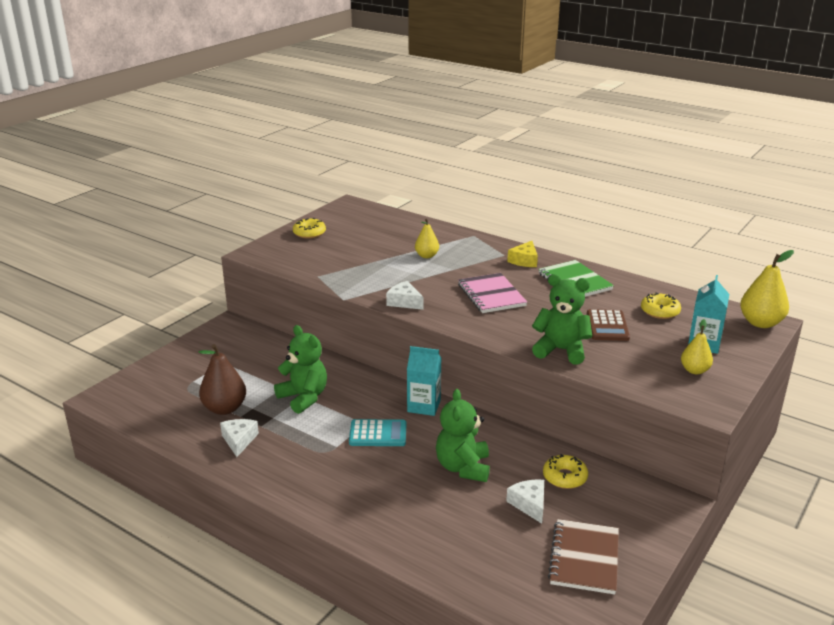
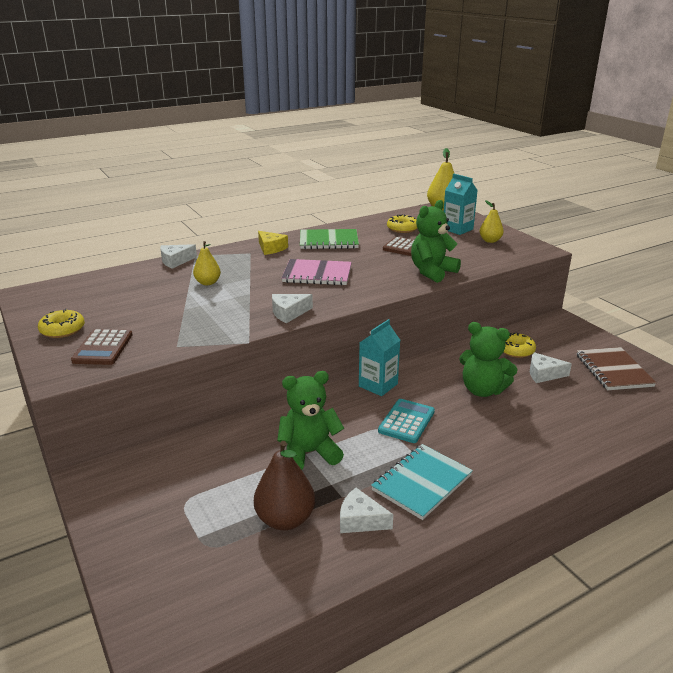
camera: 65 degrees left, 0 degrees up
(296, 253) = (103, 348): none -> brown calculator
(297, 460) = (422, 483): none -> turquoise notebook
(453, 232) = (175, 261): none -> white cheese
(584, 558) = (613, 370): brown notebook -> brown notebook turned 45 degrees clockwise

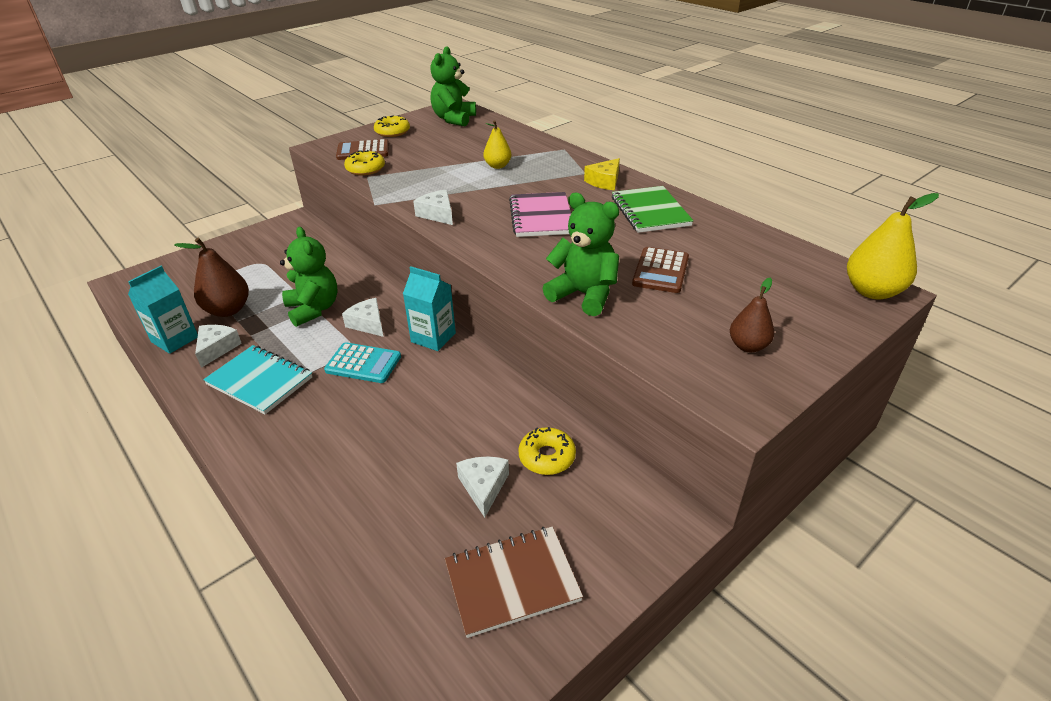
camera: 80 degrees right, 10 degrees up
(175, 261) = (544, 143): white cheese -> white cheese (368, 324)
(402, 229) = (739, 260): yellow donut -> yellow donut (365, 169)
(457, 229) = (778, 310): turquoise carton -> turquoise carton (175, 339)
(482, 390) = (432, 422): green teddy bear -> green teddy bear (454, 119)
(490, 241) = (748, 346): yellow pear -> brown pear

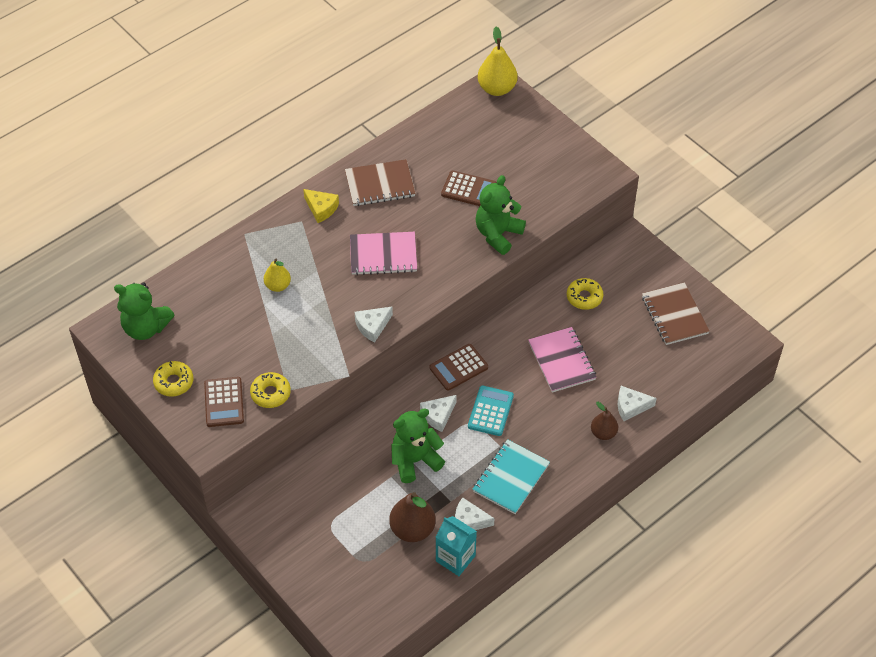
camera: 90 degrees left, 15 degrees up
(431, 430) = (561, 361): none -> pink notebook
(433, 337) = (458, 367): turquoise carton -> brown calculator
(483, 487) = (610, 330): white cheese -> white cheese (631, 407)
(650, 211) = (380, 184): green notebook -> brown notebook
(748, 346) = (554, 160): brown pear -> brown pear (603, 433)

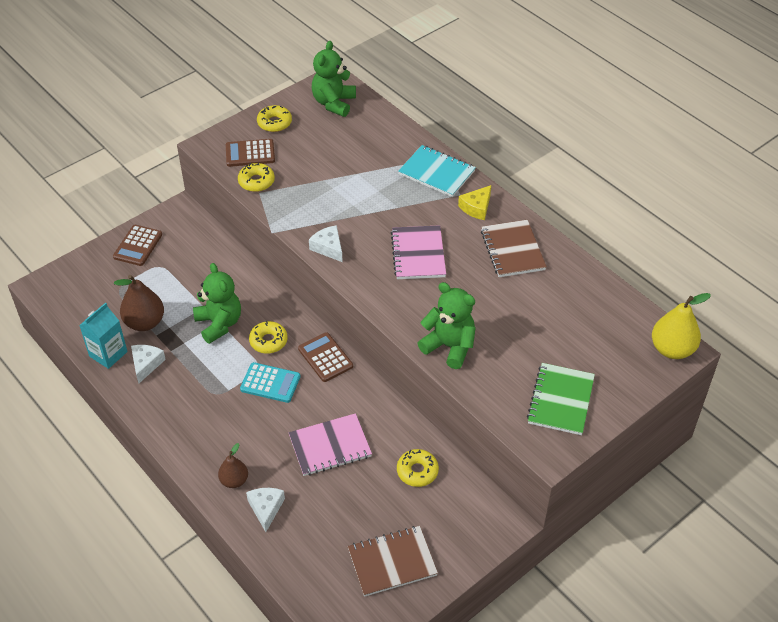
camera: 90 degrees right, 5 degrees down
(278, 286) = (379, 181): yellow pear -> none
(438, 415) = (268, 341): white cheese -> yellow donut
(468, 189) = (512, 322): brown calculator -> brown calculator (138, 246)
(511, 478) = (189, 398): turquoise notebook -> turquoise notebook (436, 173)
(553, 163) = (560, 400): none -> green notebook

